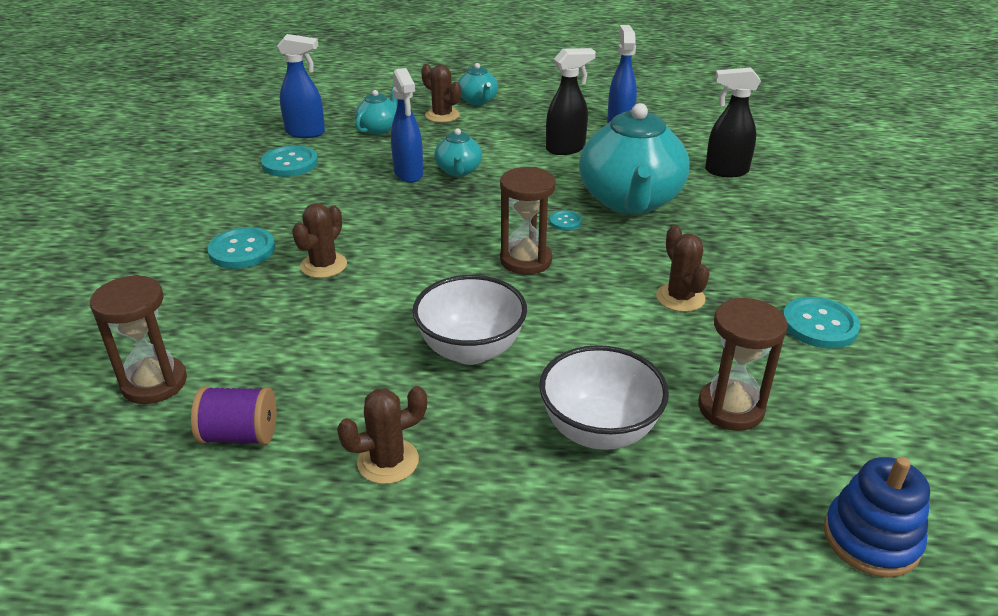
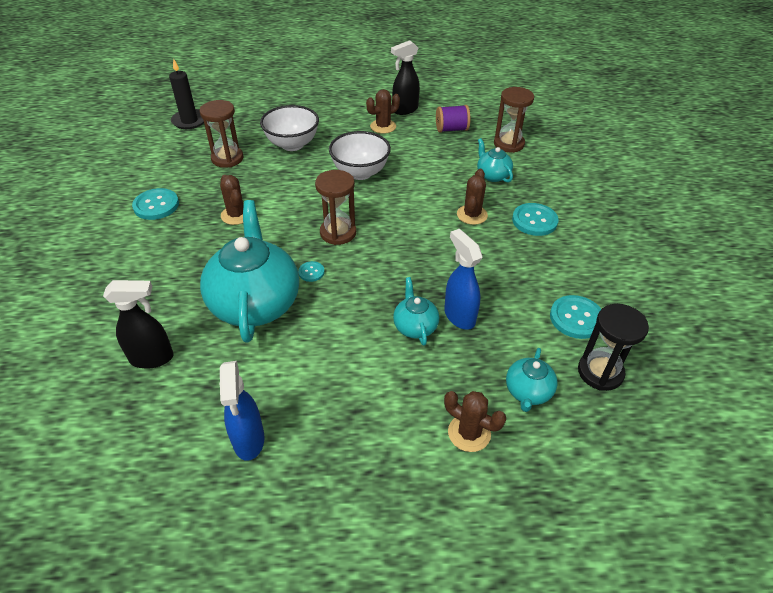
camera: 170 degrees right, 10 degrees up
(306, 133) = (600, 372): blue spray bottle -> black hourglass
(478, 101) = (436, 481): turquoise teapot -> turquoise teapot (492, 175)
(566, 149) = (313, 378): black spray bottle -> black spray bottle (404, 110)
(871, 539) = (189, 121): blue stacking toy -> black candle

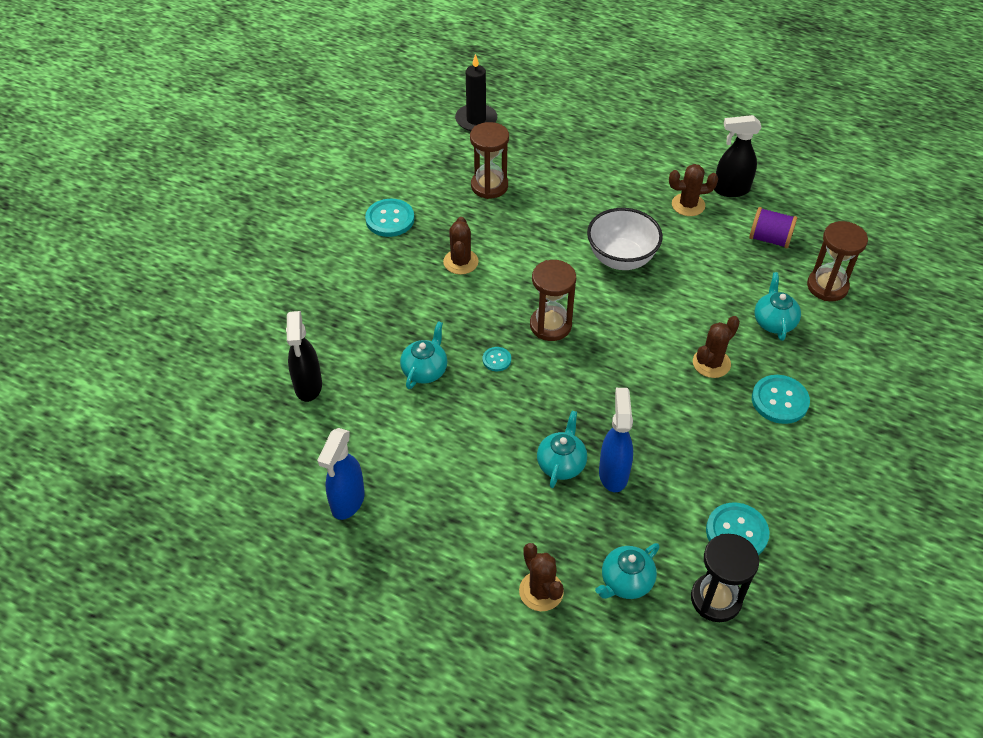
camera: 30 degrees right, 5 degrees up
(152, 358) = (308, 386): black spray bottle -> black spray bottle turned 60 degrees clockwise
(255, 303) = (425, 370): turquoise teapot -> turquoise teapot, size x0.47
(292, 144) = (569, 192): white bowl -> none

